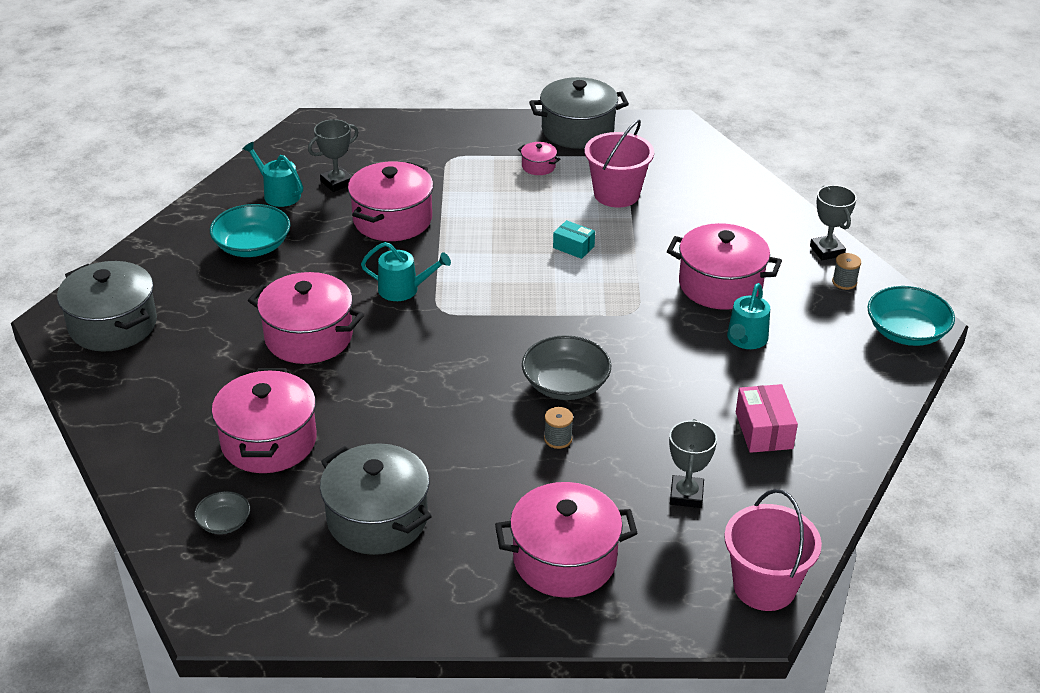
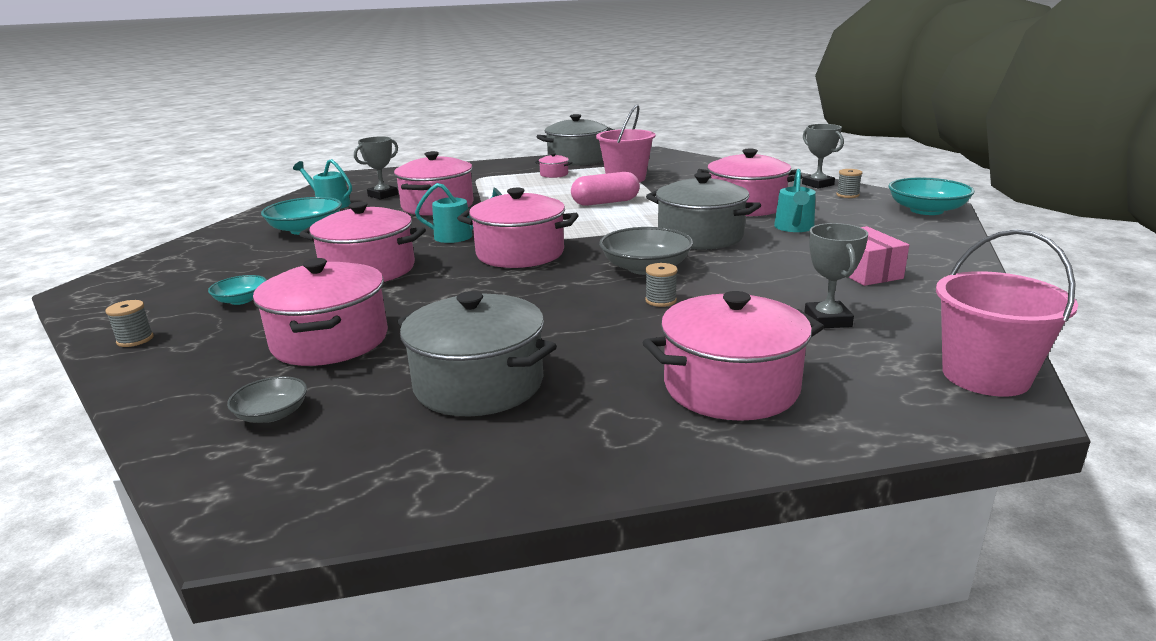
camera: 10 degrees left, 15 degrees down
(112, 408) = (135, 340): none -> grey spool
(113, 325) = (151, 285): grey pot -> grey pot (700, 236)
(194, 366) = (241, 300): none -> turquoise bowl
(455, 335) = (520, 253): none -> pink pot
(573, 247) = (605, 202): turquoise box -> pink capsule

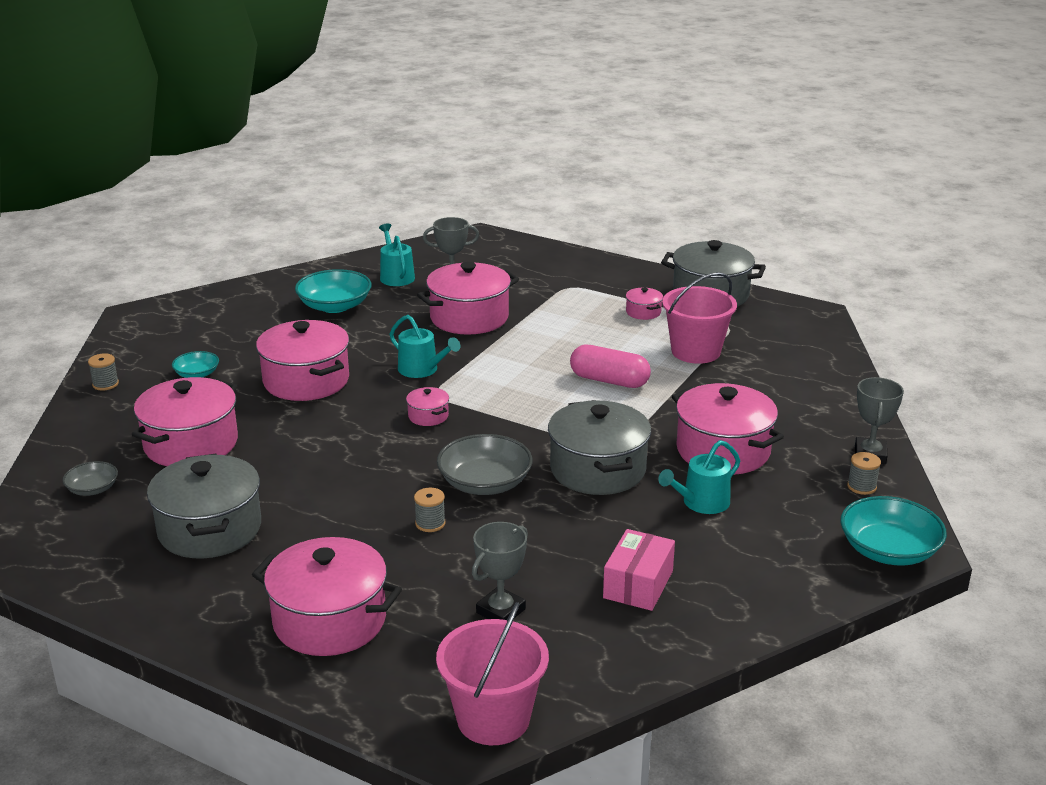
camera: 40 degrees right, 5 degrees up
(520, 253) = (428, 416): pink pot -> pink pot, size x0.45

